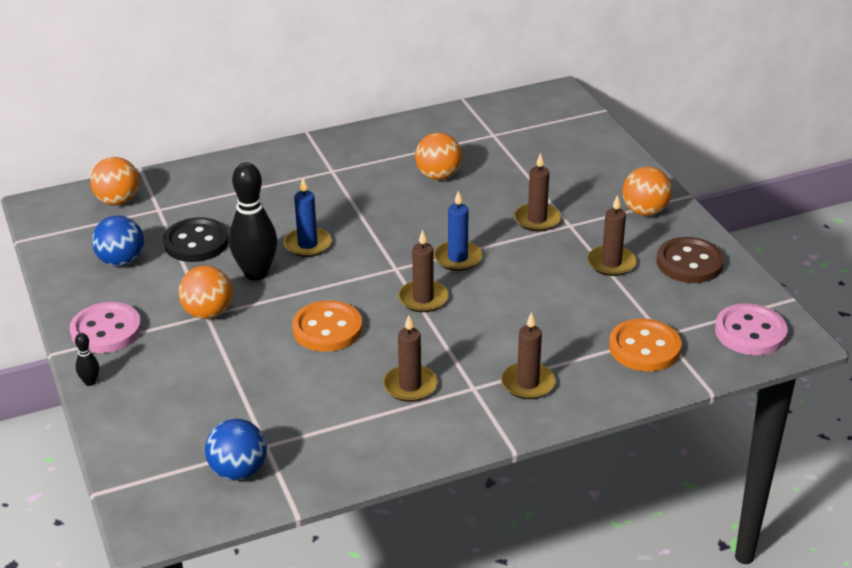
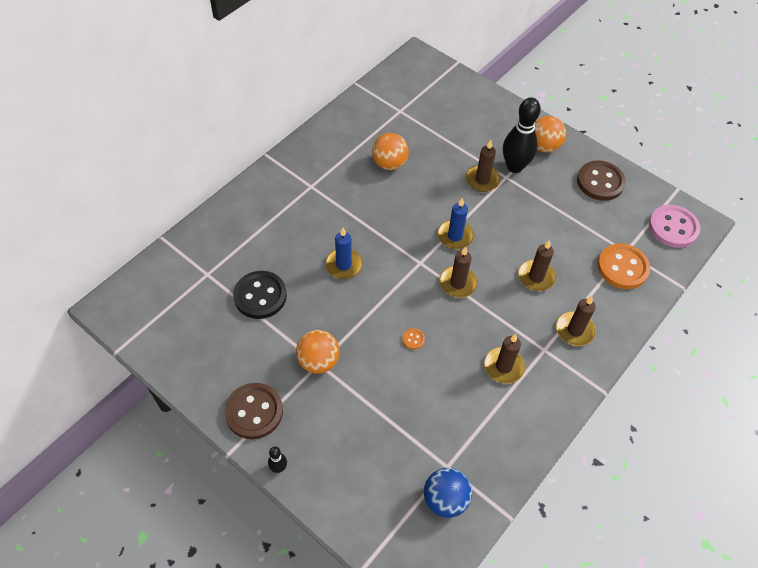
camera: 30 degrees left, 20 degrees up
(106, 330) = (254, 412): pink button -> brown button
(118, 201) = (168, 278): orange ball -> none
(121, 261) = (216, 338): blue ball -> none
(256, 273) = (326, 308): black bowling pin -> black bowling pin (515, 166)
(327, 329) = (413, 339): orange button -> orange button, size x0.42
(611, 263) = (554, 201): brown candle -> brown candle (536, 277)

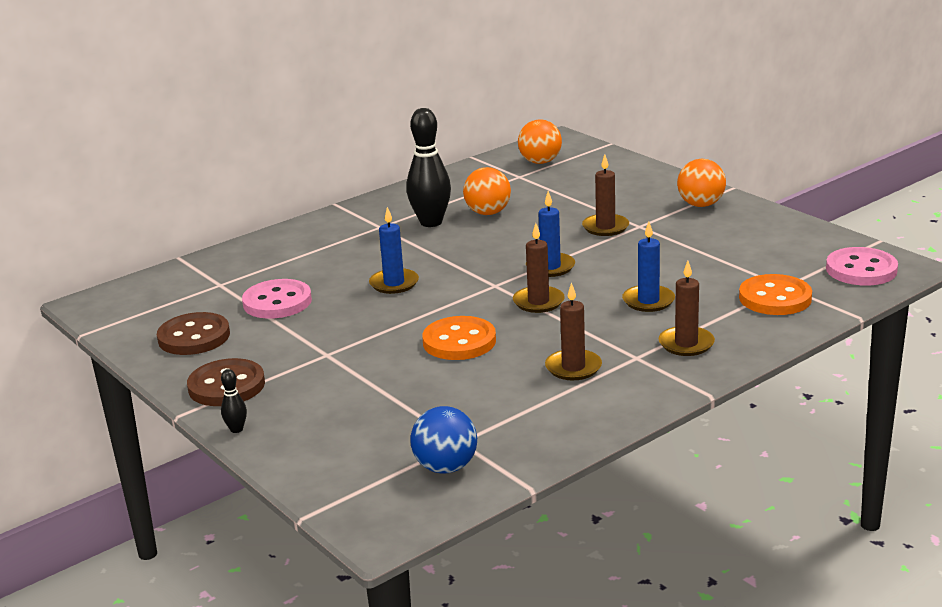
camera: 15 degrees right, 30 degrees down
(260, 296) = (277, 302): black button -> pink button
(318, 361) = (327, 352): orange ball -> orange ball (540, 162)
(413, 339) = (459, 341): orange button -> orange button, size x2.40
(515, 166) = (654, 218): black bowling pin -> black bowling pin (431, 222)
(536, 277) = (648, 301): brown candle -> blue candle
(600, 182) = (769, 232): brown button -> brown button (194, 337)

